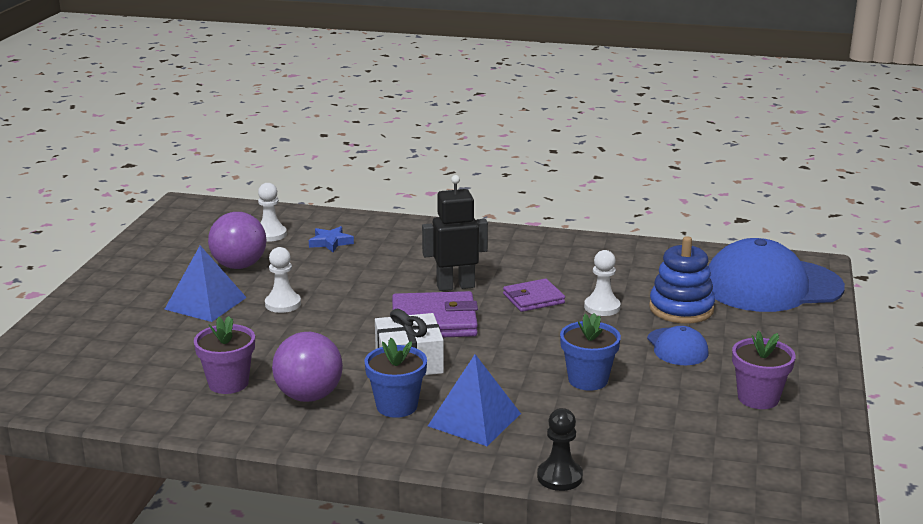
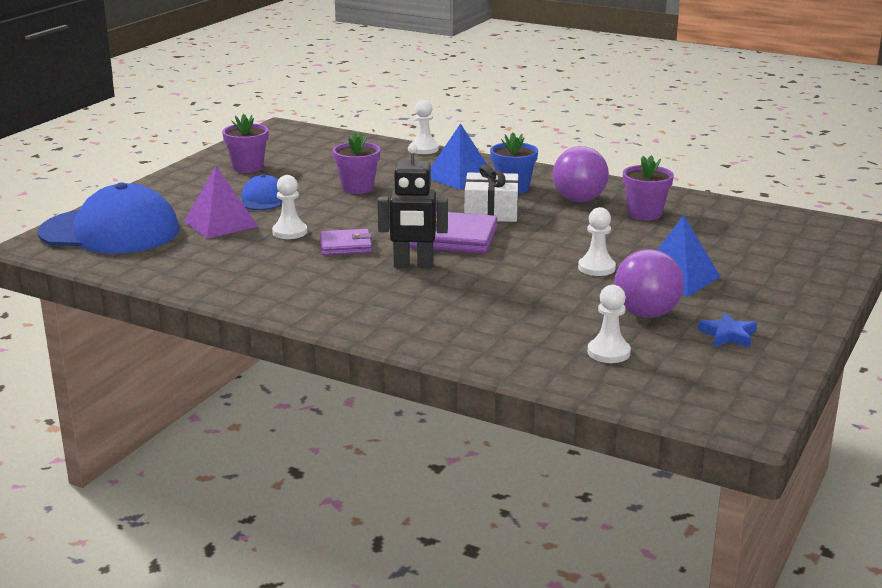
camera: 165 degrees left, 0 degrees up
(330, 242) = (532, 331): blue star -> blue star (728, 335)
(559, 477) = (424, 149): black pawn -> white pawn
(588, 380) = (357, 188): blue flower pot -> purple flower pot
(681, 309) = (221, 223): blue stacking toy -> purple pyramid

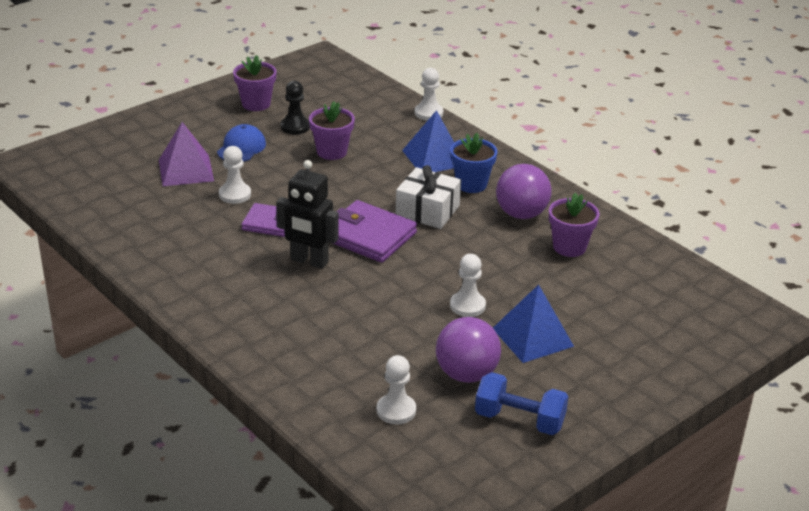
camera: 20 degrees right, 10 degrees up
(110, 231) = (92, 159): blue cap -> none
(303, 177) = (295, 127): none -> black pawn
(728, 335) = (519, 420): blue star -> blue dumbbell

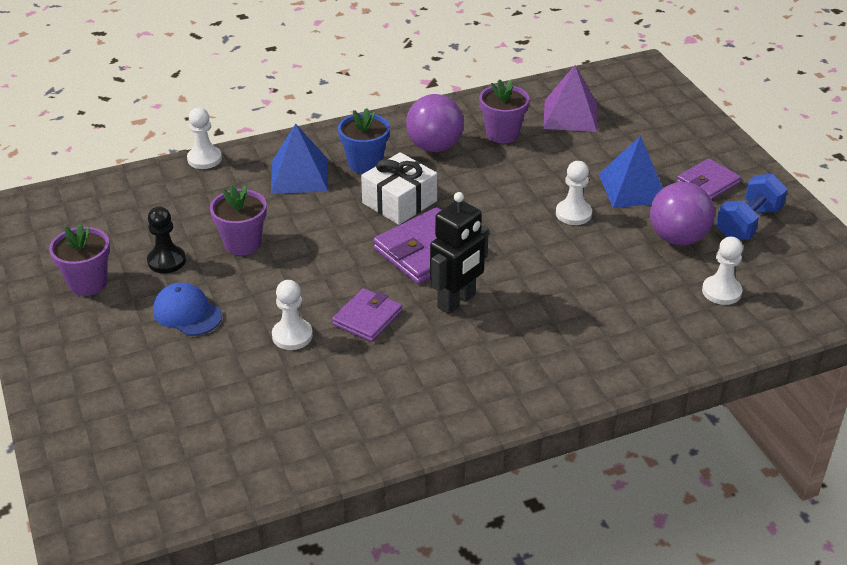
camera: 70 degrees left, 5 degrees up
(186, 170) = (211, 369): purple pyramid -> purple pyramid (570, 115)
(575, 386) = (708, 183): none -> purple wallet

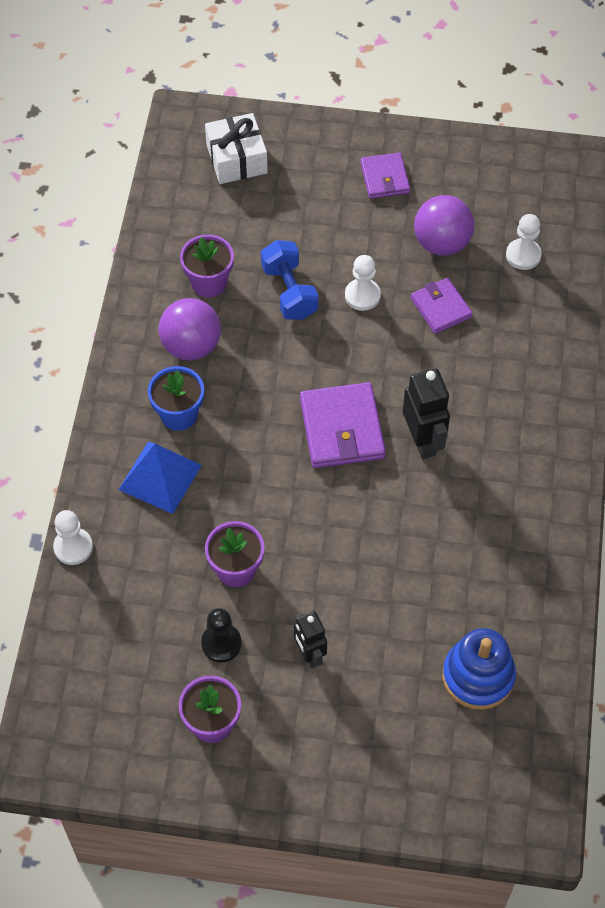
camera: 60 degrees left, 20 degrees up
(187, 313) = (309, 654): blue cap -> black robot
(232, 427) = (478, 676): none -> blue stacking toy
(292, 336) = (391, 584): white pawn -> none
(367, 318) = (403, 517): purple wallet -> purple wallet (441, 308)
(399, 202) = (257, 416): white gift -> white gift (236, 159)
(570, 115) = (218, 216): purple pyramid -> none
(633, 188) = (356, 233): blue pyramid -> none
(748, 223) = (454, 185): blue dumbbell -> blue dumbbell (289, 292)

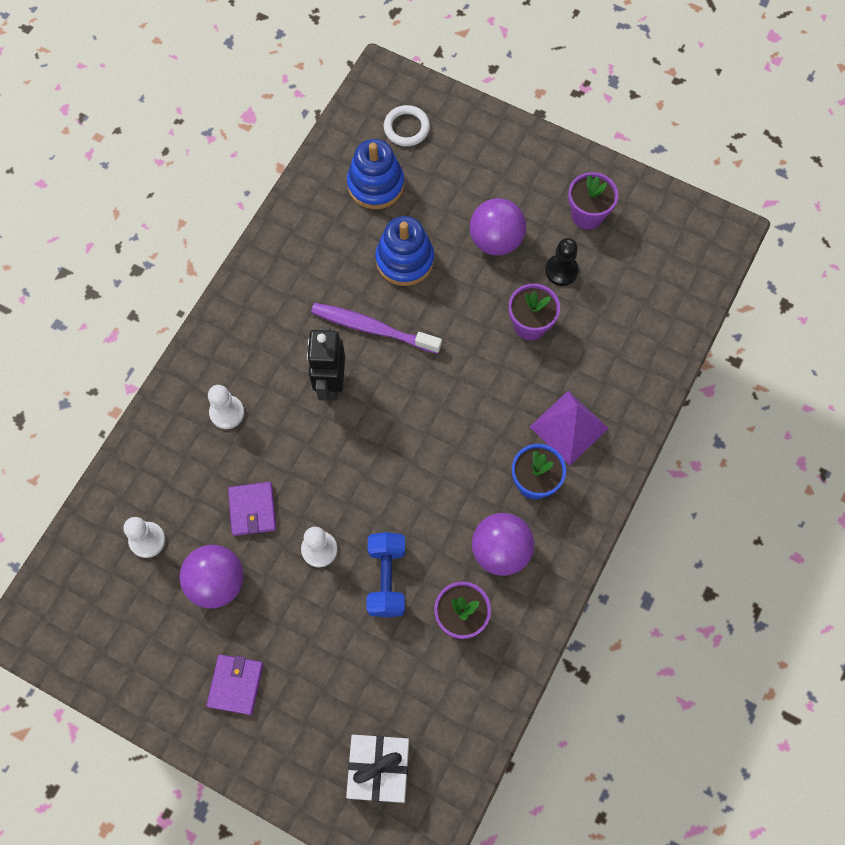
camera: 160 degrees left, 10 degrees up
(73, 547) = (660, 389): white pawn -> white pawn (227, 413)
(160, 477) = (569, 427): blue pyramid -> purple pyramid
(309, 654) = (496, 240): black robot -> purple ball
(342, 429) = (395, 419): purple wallet -> none
(404, 596) = (405, 260): none -> blue stacking toy
(405, 510) = (372, 328): none -> purple toothbrush
(475, 765) = (406, 128): none -> white ring

